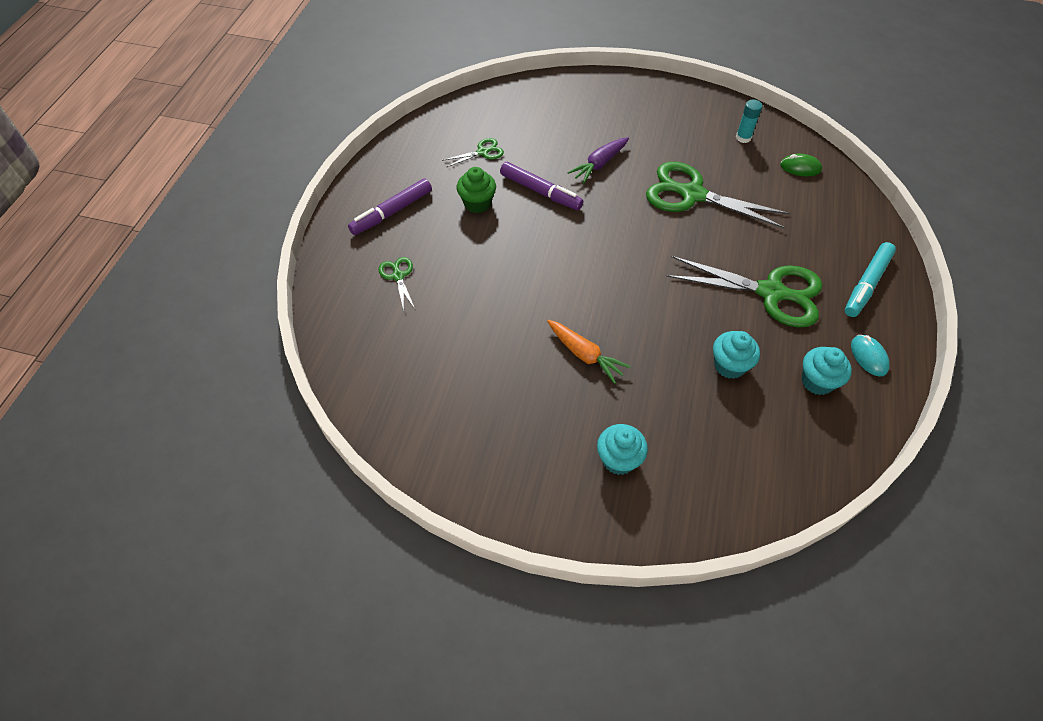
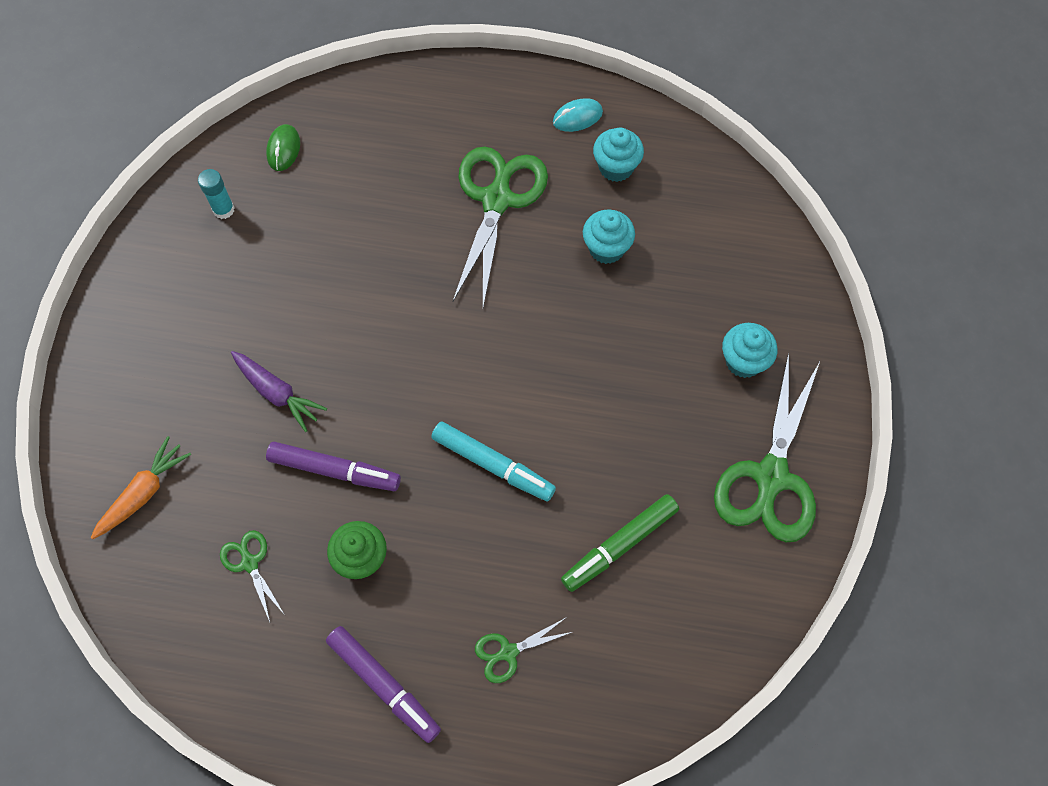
camera: 95 degrees left, 10 degrees up
(463, 348) = (619, 546): none -> green marker
(541, 191) = (335, 470): purple marker -> purple marker turned 75 degrees clockwise
(585, 355) = (611, 400): orange carrot -> orange carrot (144, 492)
(691, 194) = (336, 277): green scissors -> green scissors (770, 477)
(866, 284) = (476, 105): turquoise marker -> turquoise marker (493, 465)

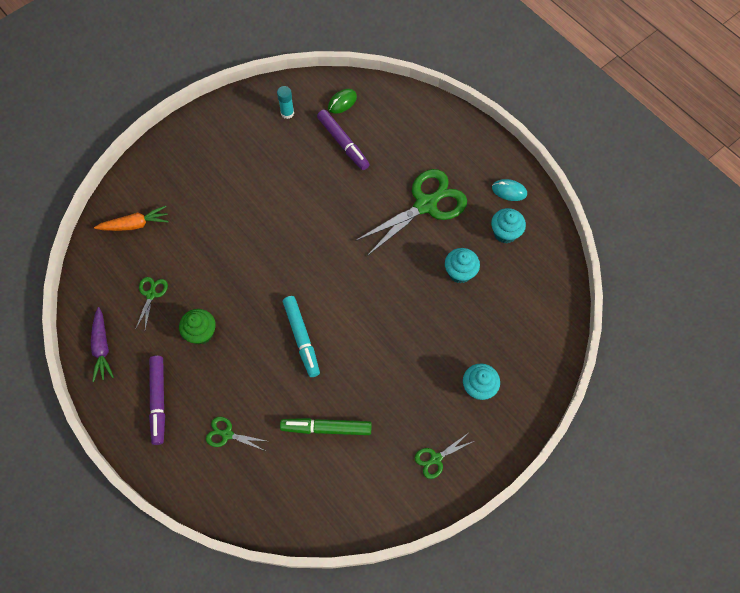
camera: 40 degrees right, 0 degrees up
(277, 393) = (233, 223): purple carrot -> purple carrot (102, 347)
(335, 470) = (226, 281): purple marker -> purple marker (343, 143)
(770, 477) = (435, 458): green scissors -> green scissors, size x0.46

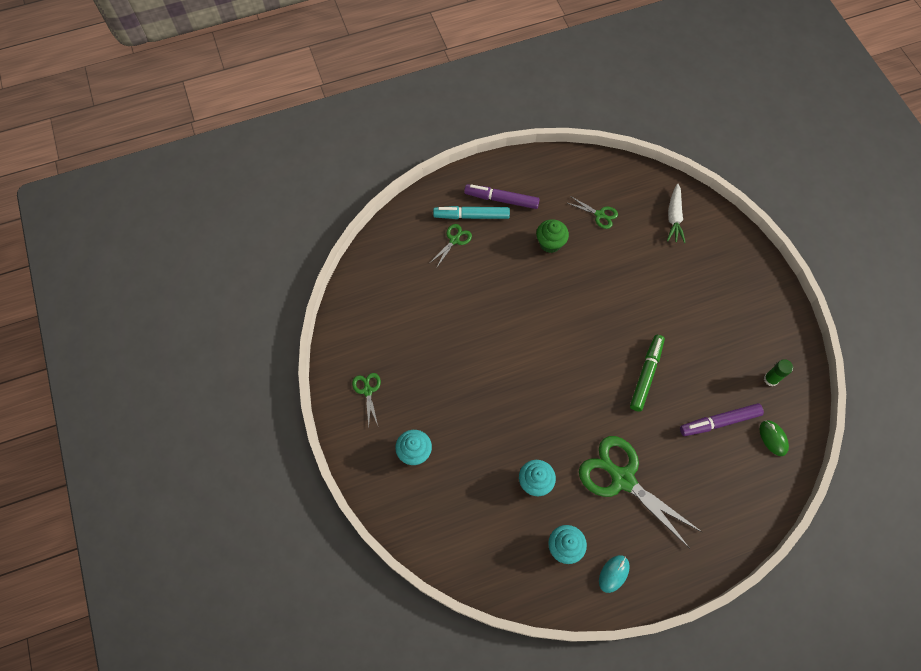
camera: 110 degrees right, 0 degrees up
(102, 347) = (562, 171): purple carrot -> none
(135, 224) = (674, 217): orange carrot -> white carrot
(287, 113) = (770, 379): turquoise glue stick -> green glue stick
(302, 338) = (517, 319): turquoise marker -> turquoise marker (471, 216)
(326, 428) = (429, 314): green marker -> green marker (646, 374)
(426, 204) = (622, 478): green scissors -> green scissors turned 150 degrees clockwise

